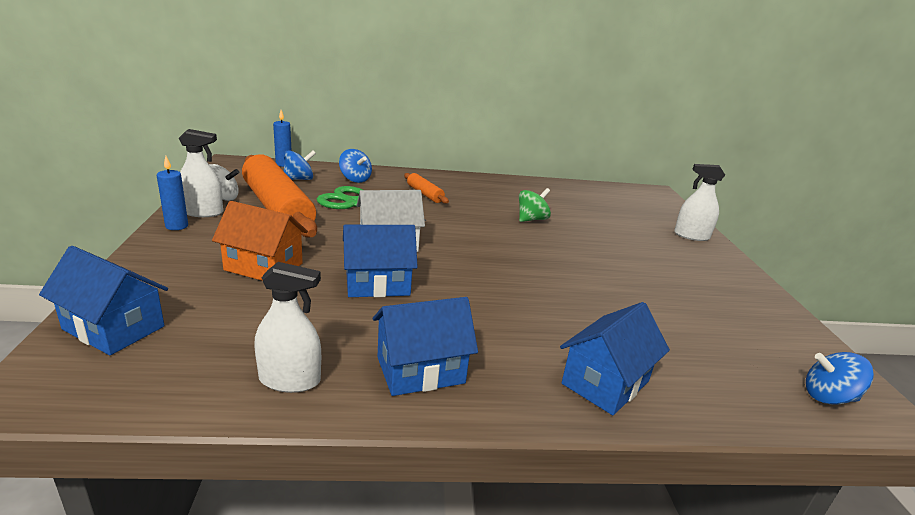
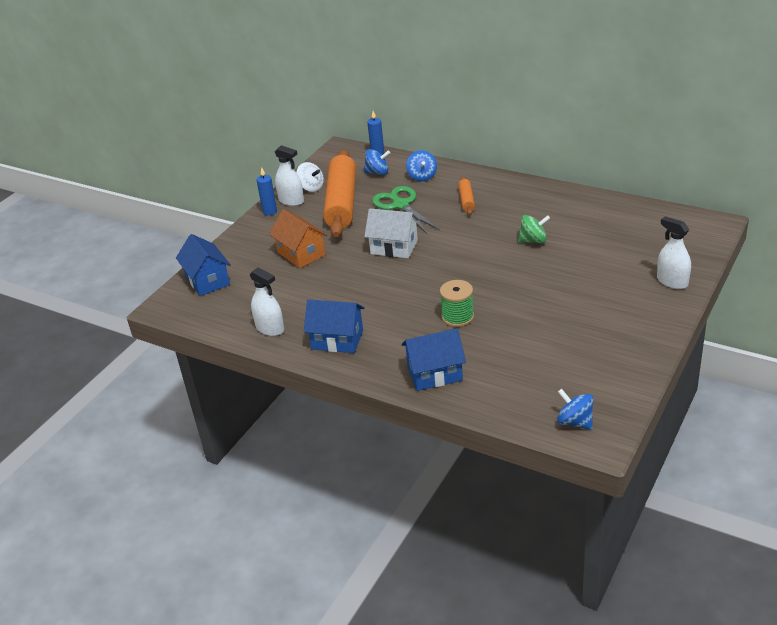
camera: 40 degrees right, 10 degrees up
(377, 284) = (359, 279): blue house -> none
(547, 304) = (457, 317): none -> green spool

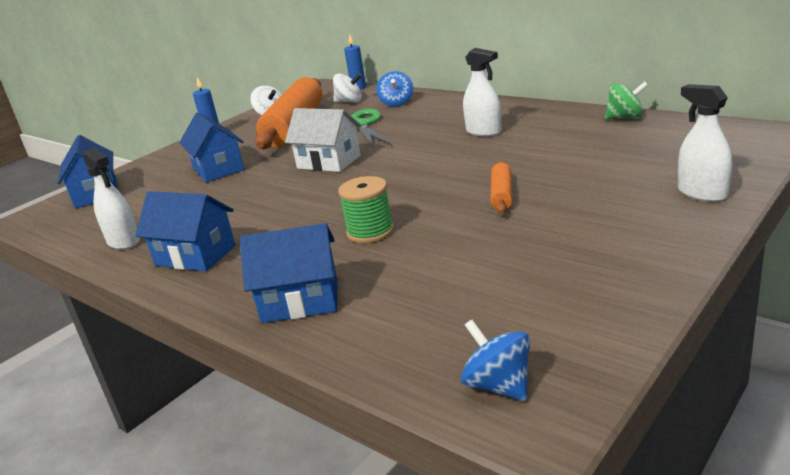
camera: 10 degrees right, 10 degrees down
(291, 201) = (242, 126): white spray bottle -> white spray bottle (483, 132)
(301, 254) = (218, 169): orange house -> blue house
(377, 172) = (349, 102): blue spinning top -> white spinning top
(466, 200) = (438, 120): orange rolling pin -> orange rolling pin (502, 194)
(533, 240) = (507, 153): green spinning top -> green spinning top (625, 118)

